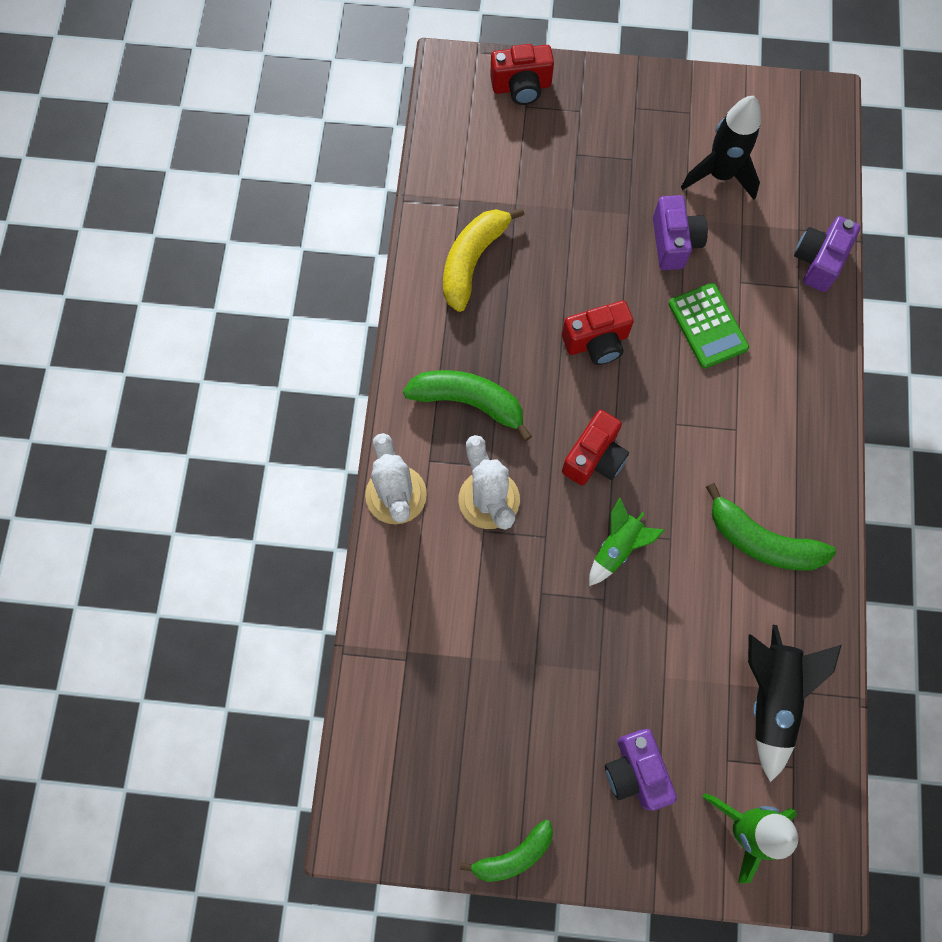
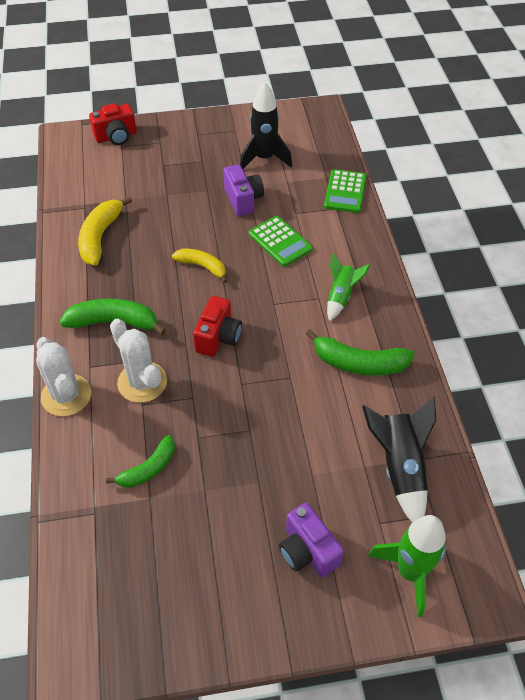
camera: 15 degrees left, 20 degrees down
(513, 855) = (219, 647): green banana -> green banana (148, 468)
(596, 342) = (202, 266): red camera -> yellow banana
(617, 547) = (251, 392): green rocket -> green rocket (341, 296)
(818, 261) = (345, 192): purple camera -> green calculator

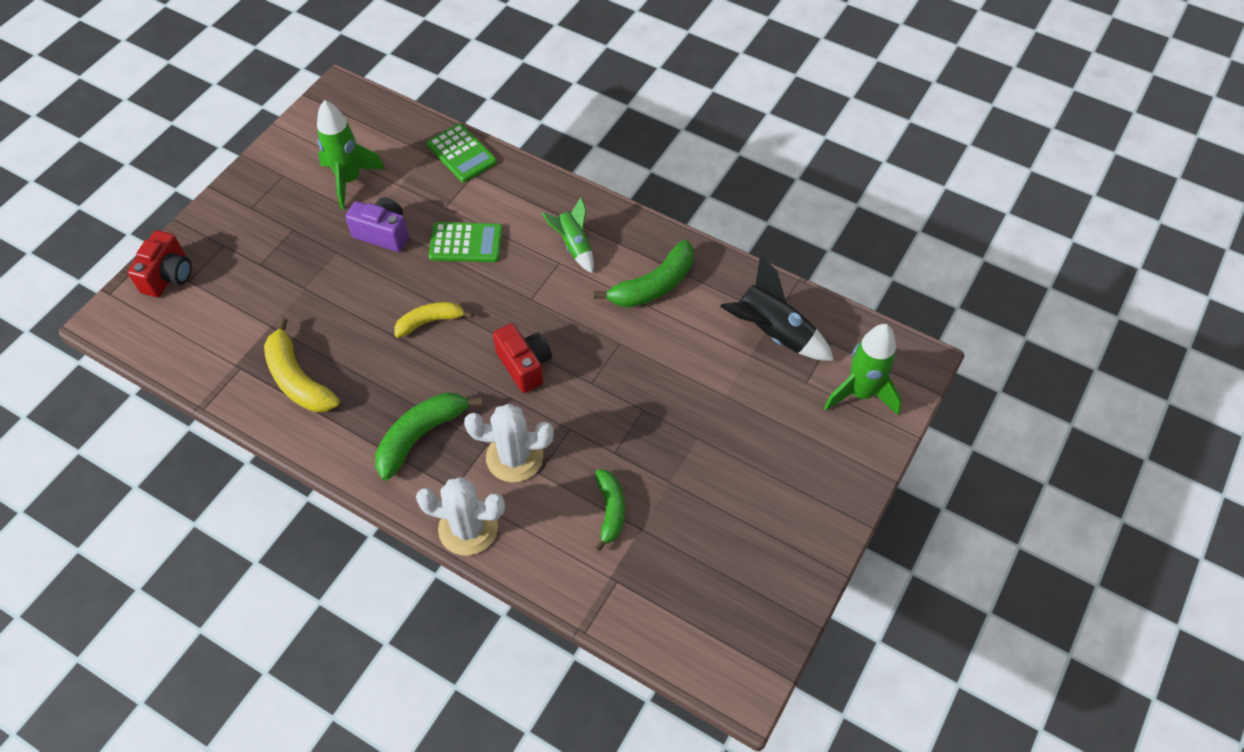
camera: 50 degrees left, 5 degrees up
(264, 158) = (349, 180): black rocket -> green rocket
(307, 551) = (787, 447): purple camera -> none

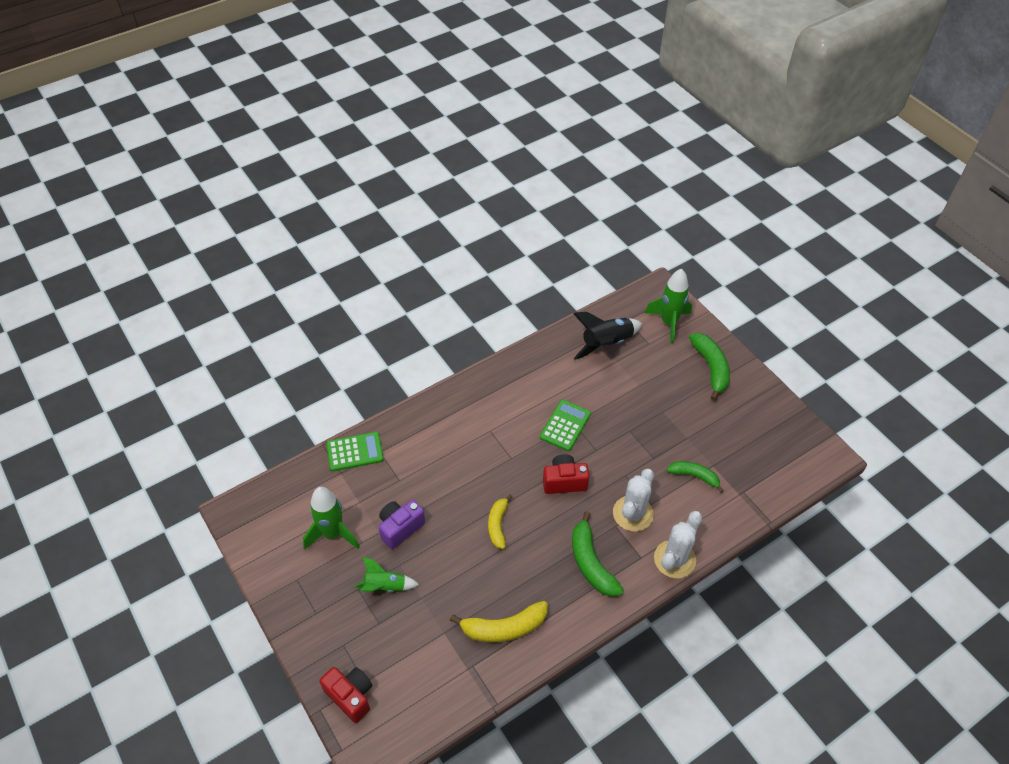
camera: 65 degrees left, 5 degrees down
(466, 243) = (440, 479): green calculator -> green calculator (565, 425)
(574, 245) = (480, 417): green rocket -> green rocket (385, 586)
(653, 285) = (538, 387): green banana -> green banana (711, 368)

